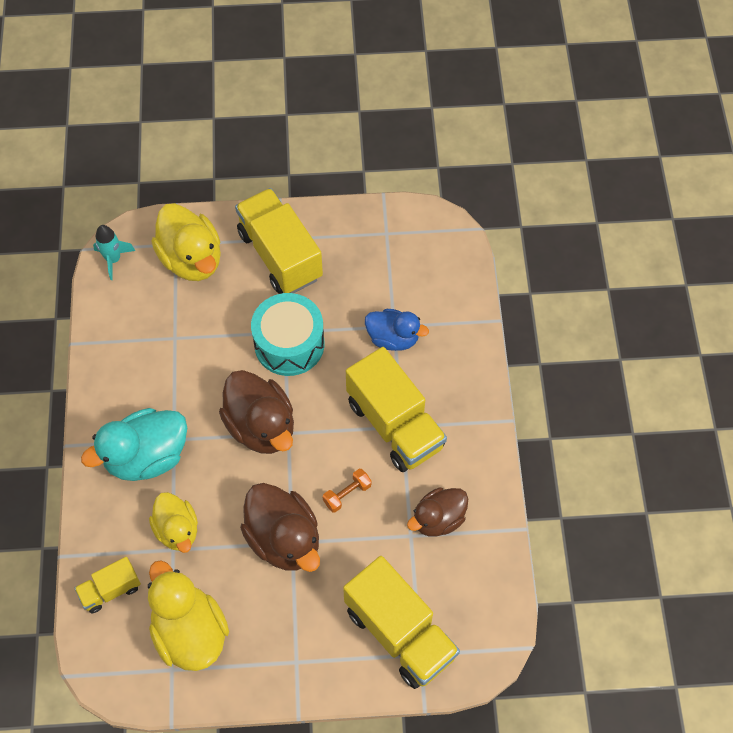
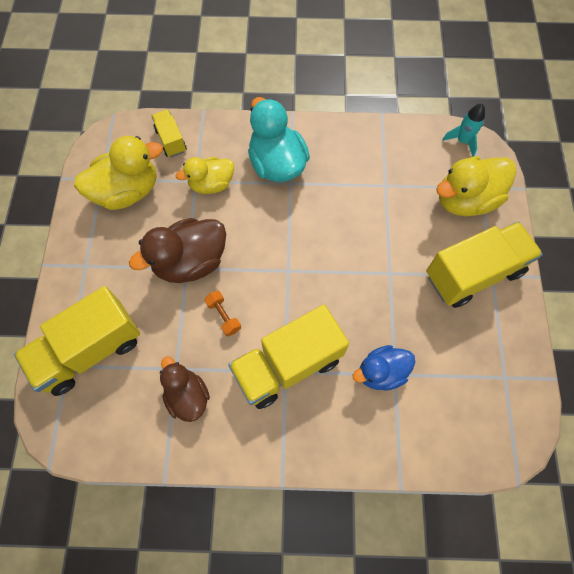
camera: 95 degrees right, 5 degrees up
(261, 426) = (296, 249): brown duck -> none
(289, 344) = (377, 276): turquoise drum -> none
(393, 338) = (381, 372): blue duck -> blue duck turned 45 degrees clockwise

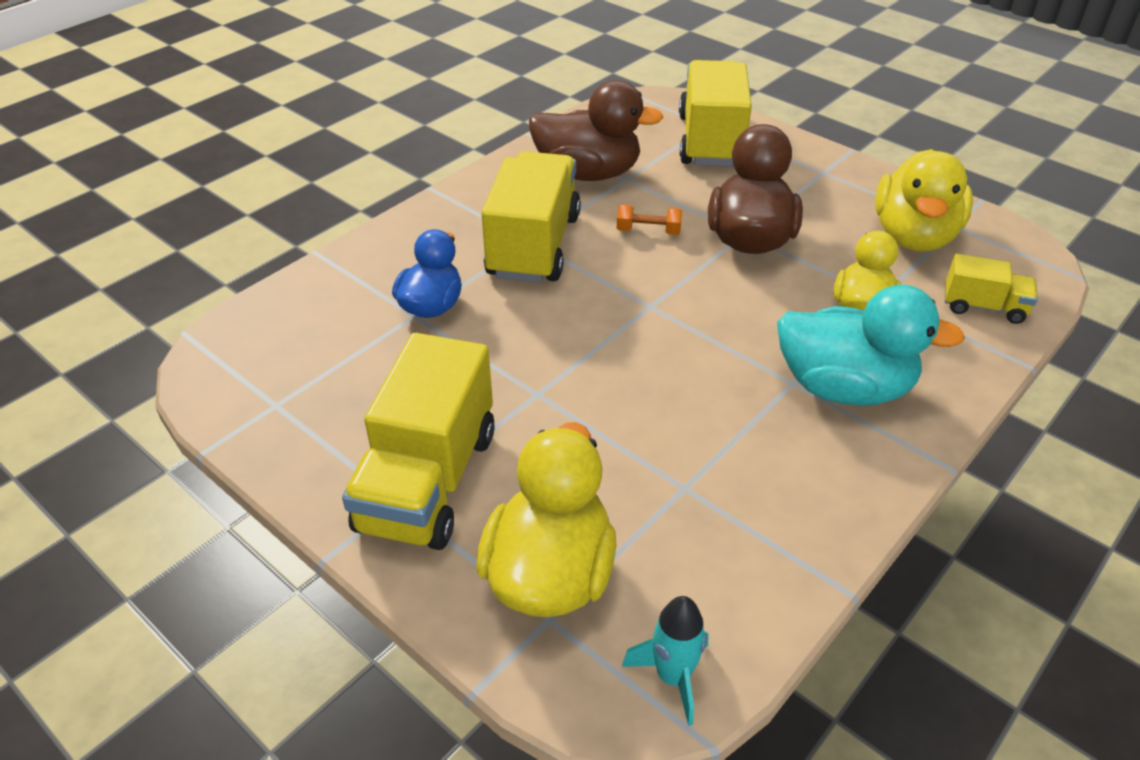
camera: 130 degrees right, 25 degrees down
(187, 396) = (588, 173): brown duck -> brown duck, size x1.55

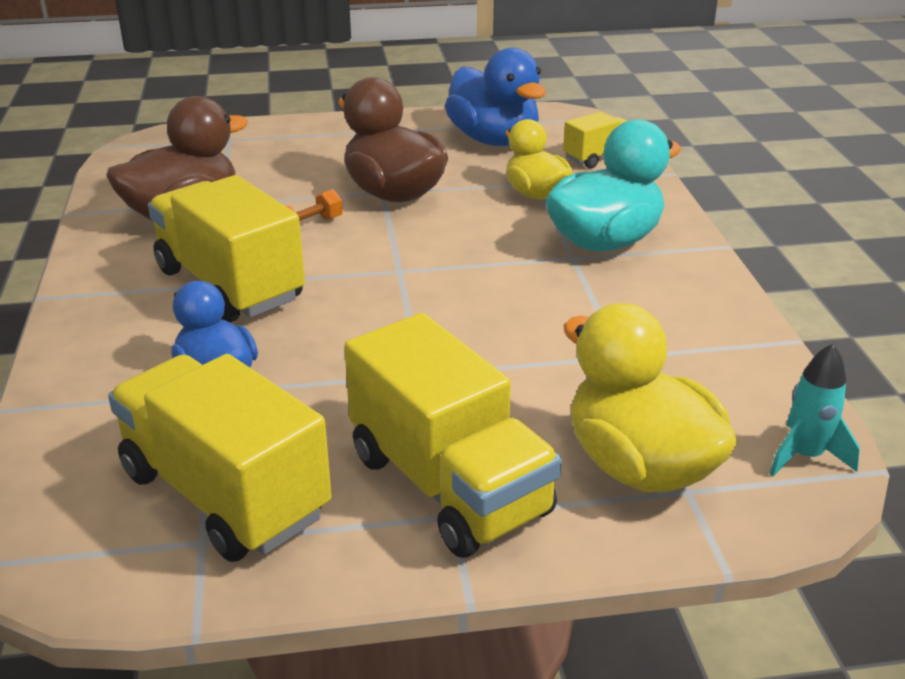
camera: 50 degrees left, 10 degrees down
(711, 141) = (249, 148): yellow truck -> yellow truck (224, 494)
(913, 236) = (494, 140): yellow duck -> blue duck

